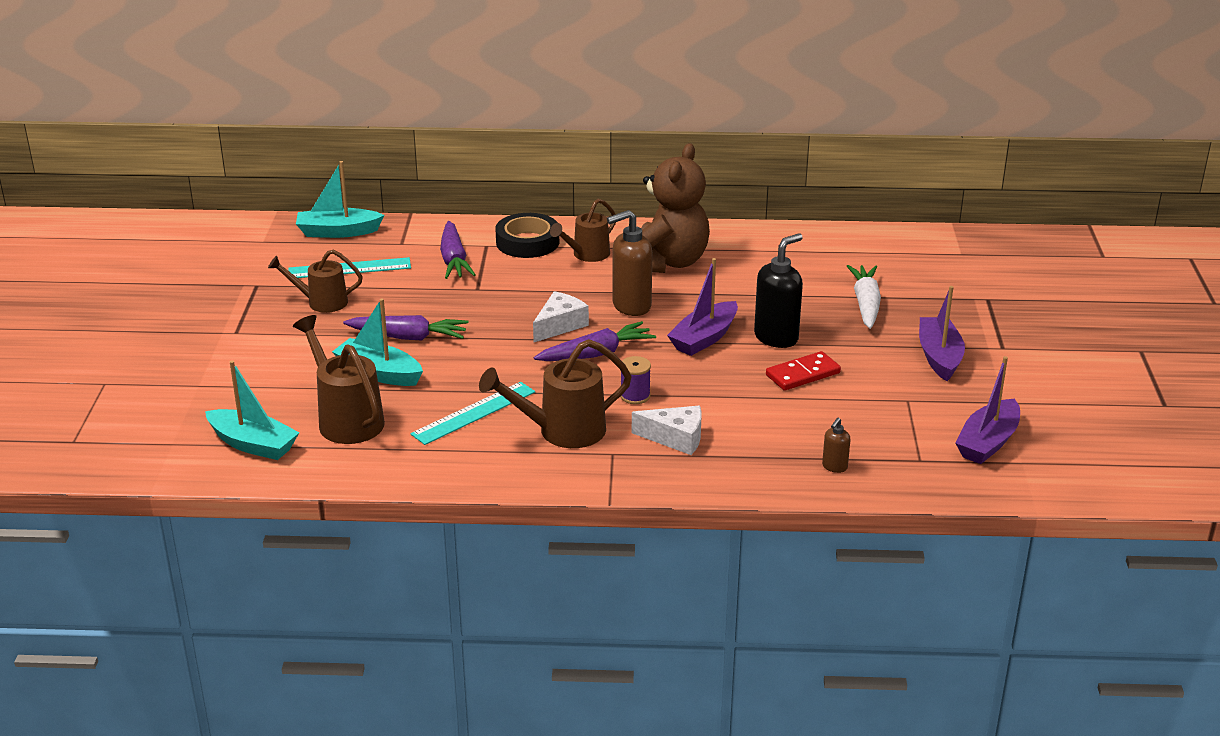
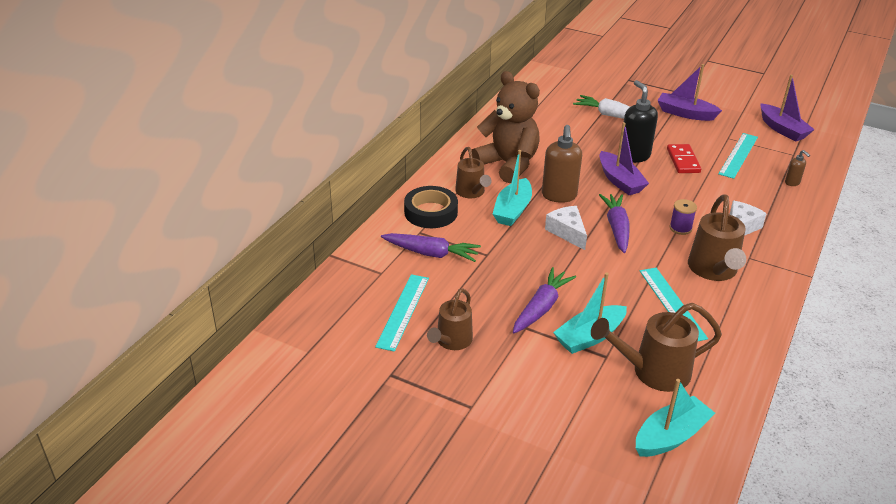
camera: 65 degrees left, 5 degrees up
(338, 232) = (330, 302): turquoise boat -> turquoise boat (512, 210)
(865, 414) = (738, 155): none -> turquoise ruler

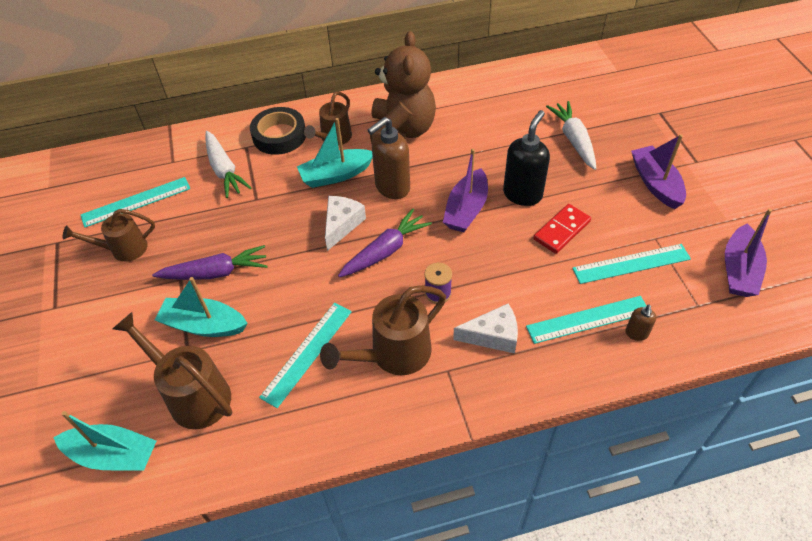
camera: 50 degrees right, 15 degrees up
(431, 253) = (224, 170): purple carrot -> white carrot
(764, 191) = (588, 320): none -> turquoise ruler

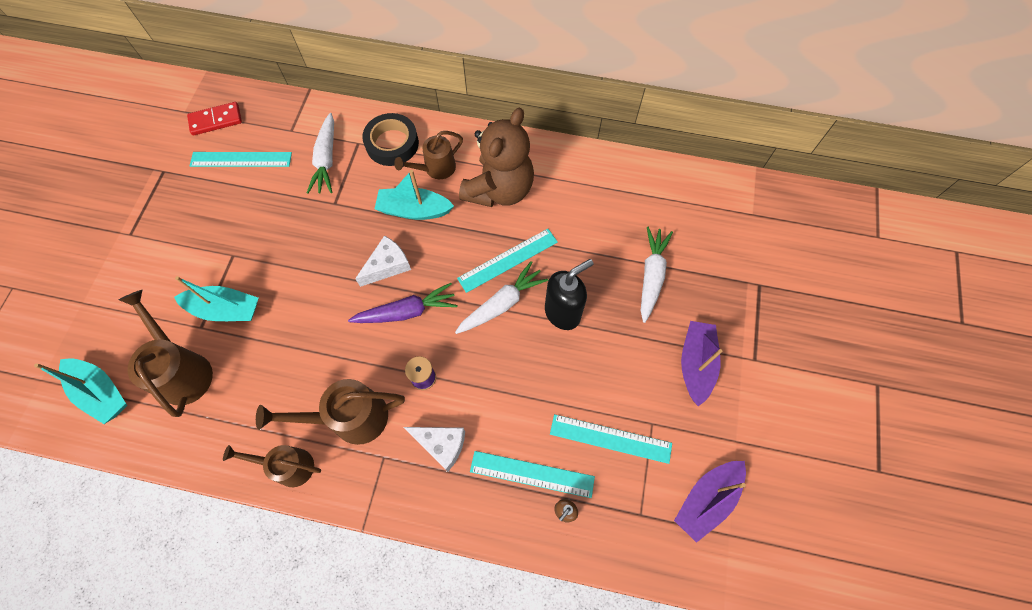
camera: 25 degrees right, 15 degrees up
(123, 249) = (206, 203): brown watering can -> brown watering can (288, 466)
(204, 325) = (225, 309): turquoise boat -> turquoise boat turned 150 degrees clockwise
(215, 272) = (262, 263): purple carrot -> none
(307, 353) = (286, 379): turquoise ruler -> turquoise ruler (507, 260)
(392, 187) = (453, 247): brown soap dispenser -> none
(466, 209) = (502, 304): purple boat -> white carrot
(561, 230) = (571, 370): red domino -> red domino (216, 120)

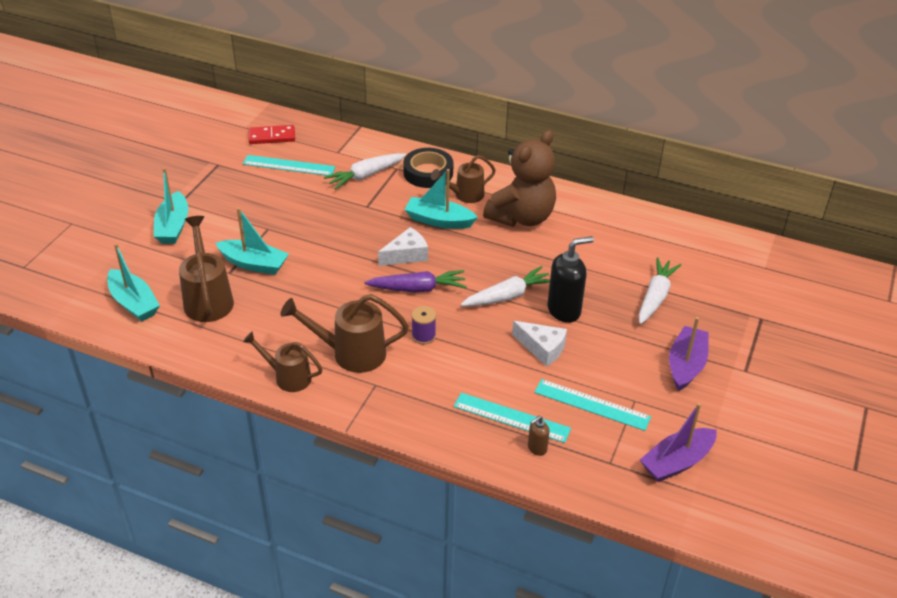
camera: 10 degrees right, 25 degrees down
(127, 272) = (173, 227): none -> turquoise boat
(326, 159) = (365, 176): white carrot -> white carrot turned 45 degrees clockwise
(441, 445) = (430, 384): white cheese -> white cheese (542, 348)
(507, 260) = (519, 266): turquoise ruler -> none

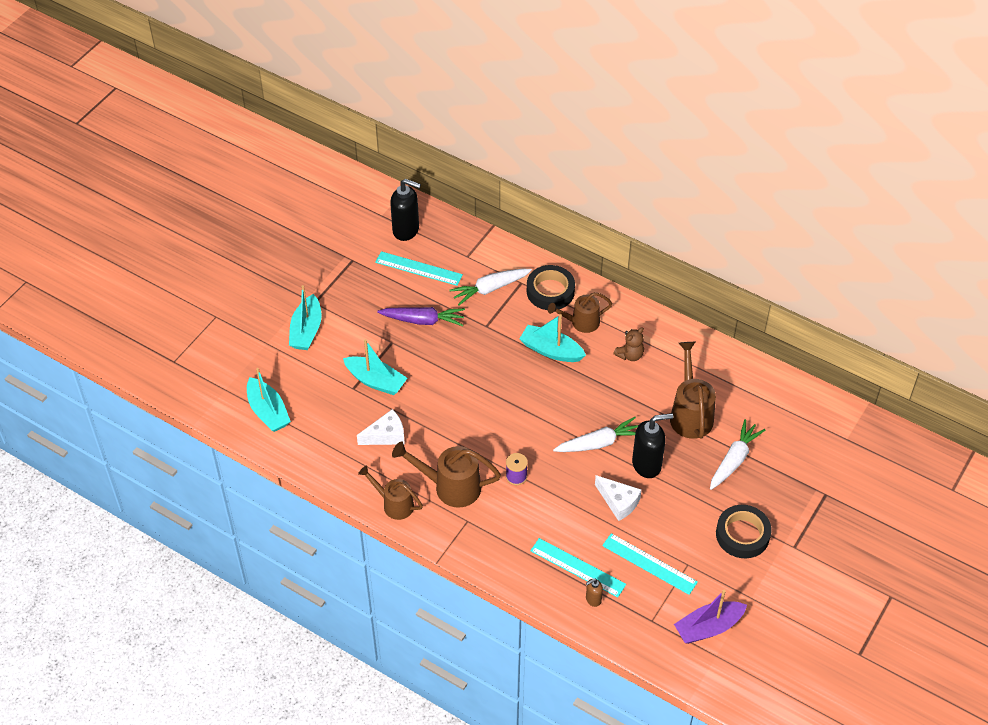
camera: 10 degrees right, 10 degrees up
(208, 298) = (332, 414): brown watering can -> brown watering can (690, 413)
(272, 136) = (406, 230): red domino -> black soap dispenser
(406, 255) = (515, 387): white cheese -> white cheese (386, 435)
(417, 289) = (519, 425): purple carrot -> purple carrot (423, 320)
(521, 217) = (630, 355): brown teddy bear -> brown teddy bear, size x0.45
(686, 365) = (742, 535): purple boat -> black tape

